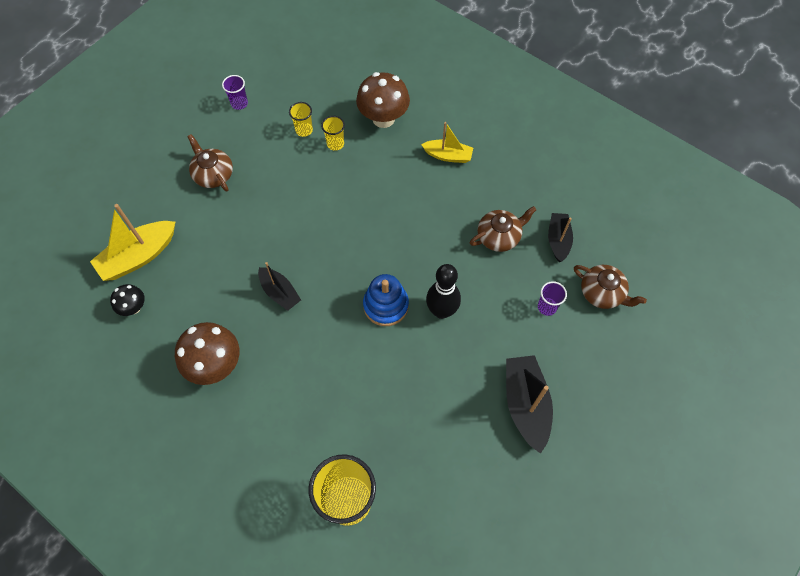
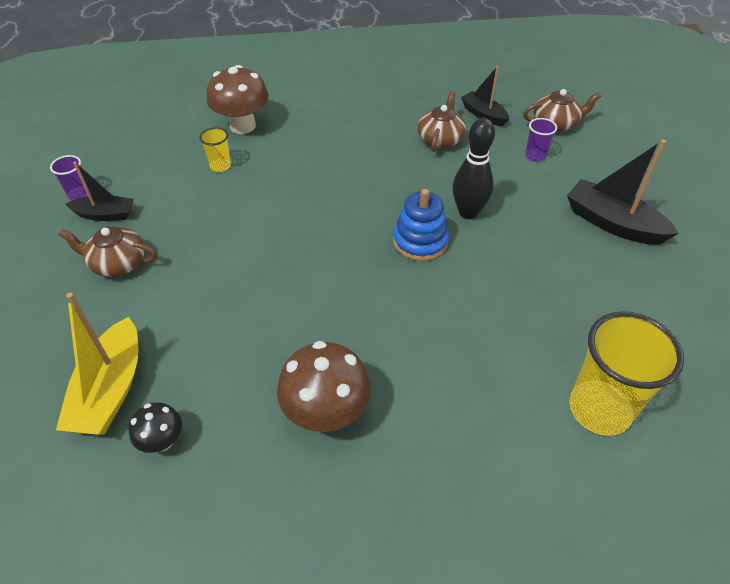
camera: 45 degrees left, 15 degrees down
(280, 292) = (312, 303): black boat -> black boat (105, 215)
(304, 130) = (176, 174): yellow cup -> none
(448, 156) = (330, 117): yellow boat -> none

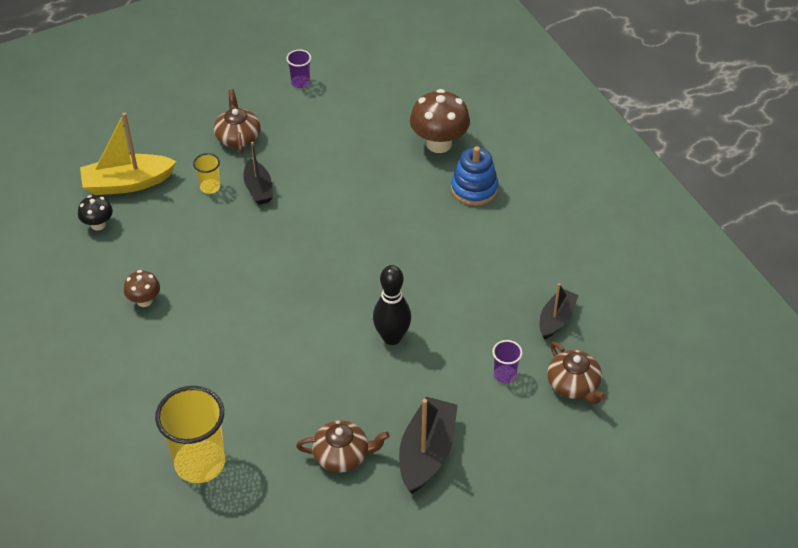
camera: 70 degrees right, 0 degrees up
(105, 215) = (285, 107): black boat -> black boat (258, 188)
(220, 166) = (375, 150): yellow cup -> yellow cup (210, 187)
(326, 414) = (144, 300): brown mushroom -> brown mushroom, size x0.55
(420, 242) = (338, 311): blue stacking toy -> blue stacking toy (474, 189)
(440, 139) = (494, 293): brown teapot -> brown teapot (342, 455)

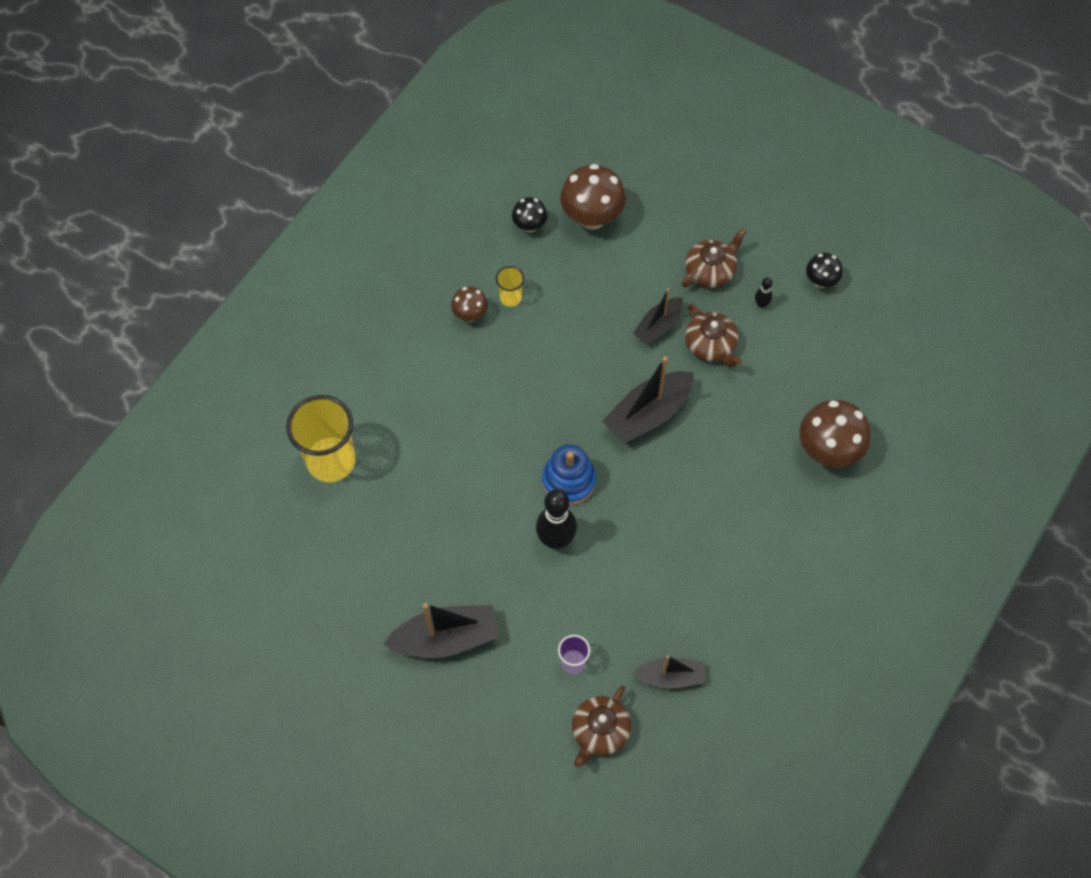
camera: 60 degrees right, 15 degrees up
(127, 183) = (592, 217): yellow boat -> brown mushroom
(210, 187) = (632, 285): yellow cup -> yellow cup (510, 297)
(291, 122) = (761, 304): none -> black bowling pin
(300, 82) = (821, 281): purple cup -> black mushroom
(328, 230) = (648, 414): none -> black boat
(342, 455) = (403, 569): brown teapot -> brown teapot (711, 345)
(474, 189) = (789, 515): blue stacking toy -> blue stacking toy (569, 481)

